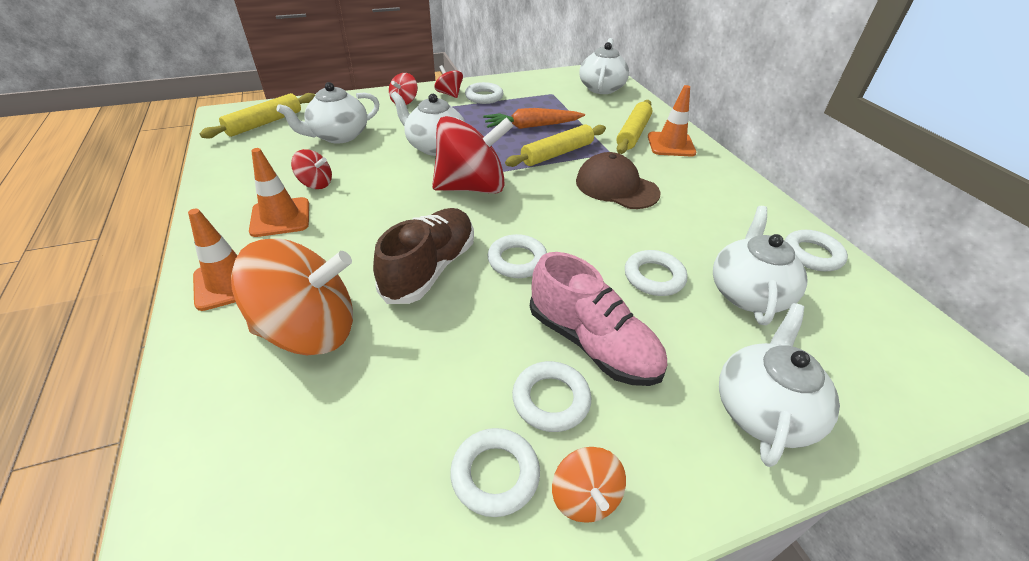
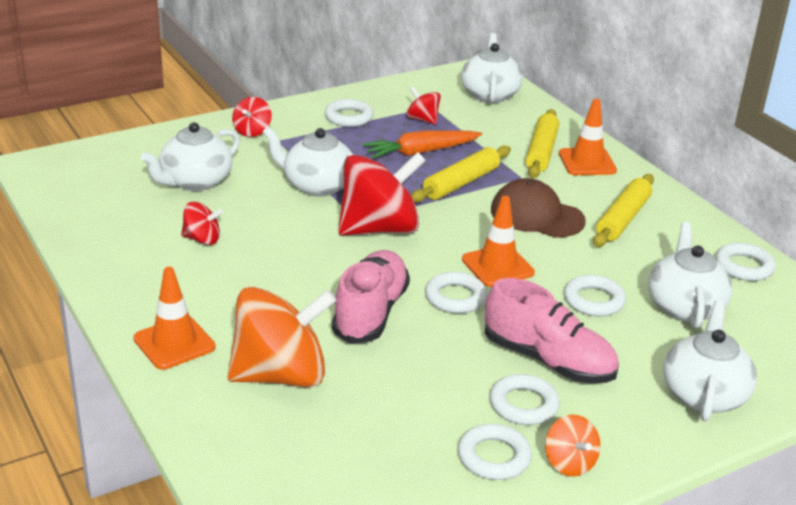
camera: 10 degrees left, 10 degrees down
(264, 123) = (93, 172): yellow rolling pin -> yellow rolling pin (622, 219)
(280, 217) = (185, 278): orange traffic cone -> orange traffic cone (497, 266)
(430, 269) = (370, 313): brown shoe -> pink shoe
(449, 94) = (303, 116): red spinning top -> red spinning top (422, 119)

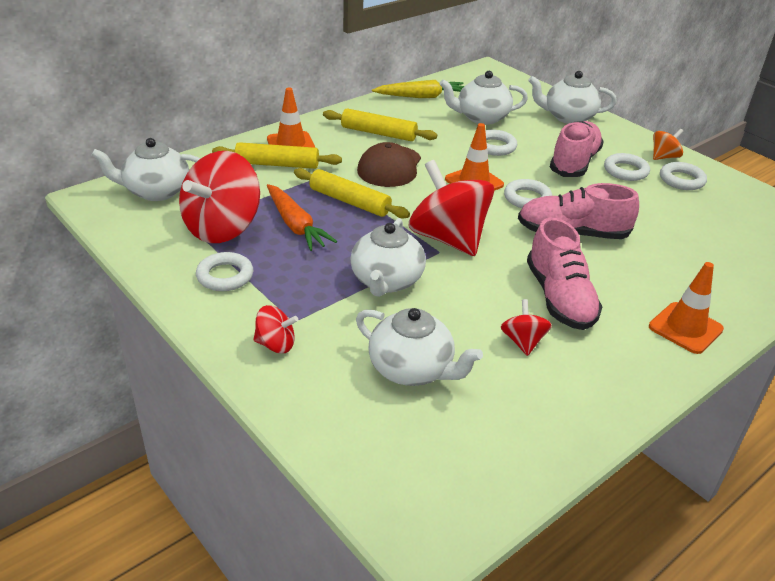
camera: 100 degrees left, 5 degrees up
(256, 274) = (559, 298): none -> pink shoe
(281, 375) = (677, 267): orange spinning top -> none
(422, 119) = (222, 228): red spinning top -> red spinning top, size x2.14
(744, 267) = (421, 97): white ring -> yellow carrot

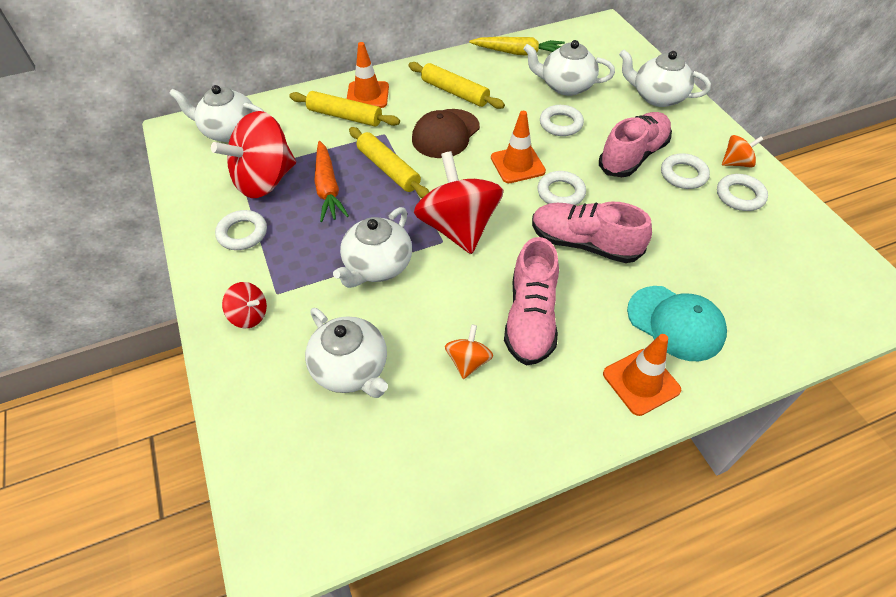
camera: 20 degrees right, 15 degrees up
(523, 342) = (468, 361): red spinning top -> orange spinning top
(687, 279) = (675, 323): none -> turquoise cap

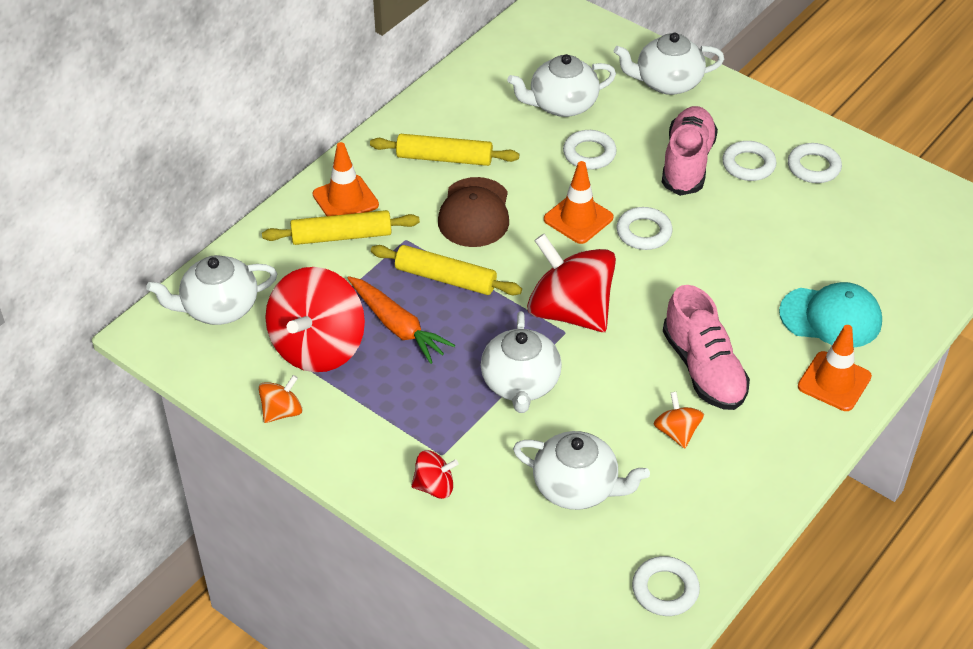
camera: 30 degrees left, 5 degrees down
(242, 233) = (349, 412): white ring -> white ring (665, 589)
(518, 53) = (478, 80): yellow carrot -> none
(584, 244) = (703, 276): pink shoe -> none
(736, 163) = (790, 132): orange spinning top -> orange spinning top (282, 411)

